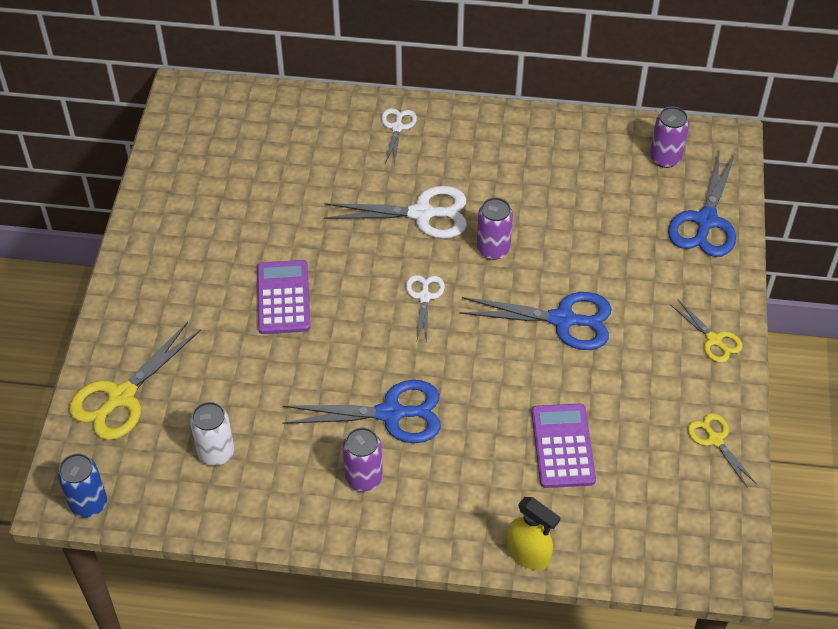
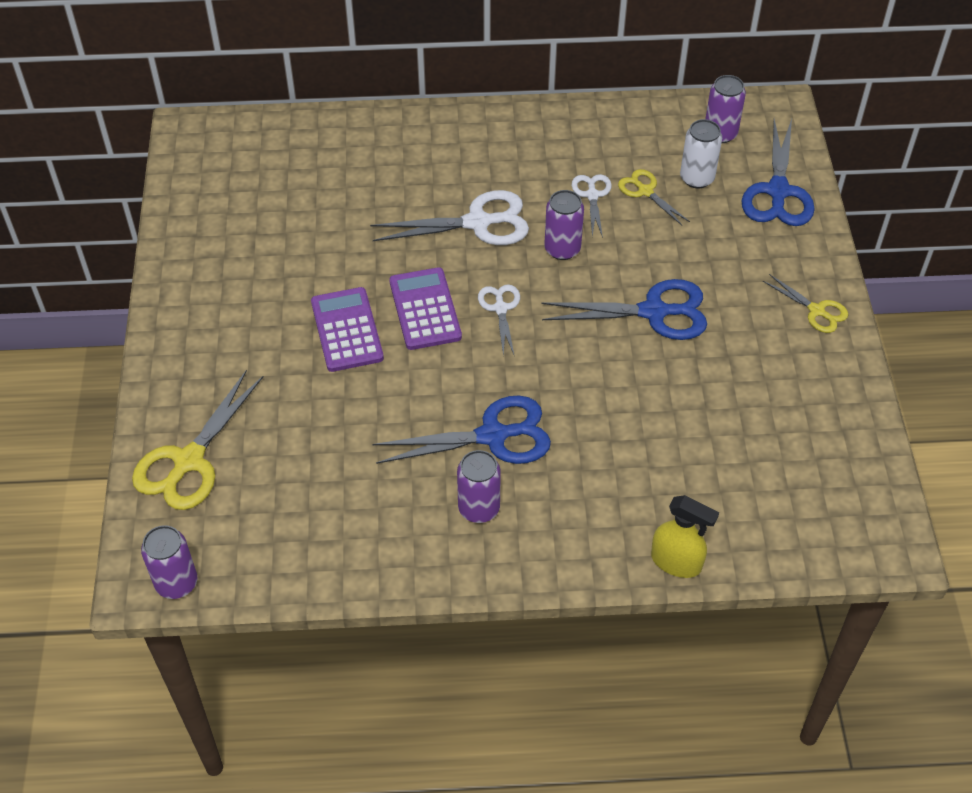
camera: 10 degrees left, 0 degrees up
(89, 503) = (176, 583): blue can -> purple can
(216, 452) = (309, 505): white can -> white can (697, 178)
(397, 127) = (430, 137): white scissors -> white scissors (592, 195)
(562, 446) = (685, 443): purple calculator -> purple calculator (425, 309)
(715, 440) = (843, 413): yellow scissors -> yellow scissors (645, 191)

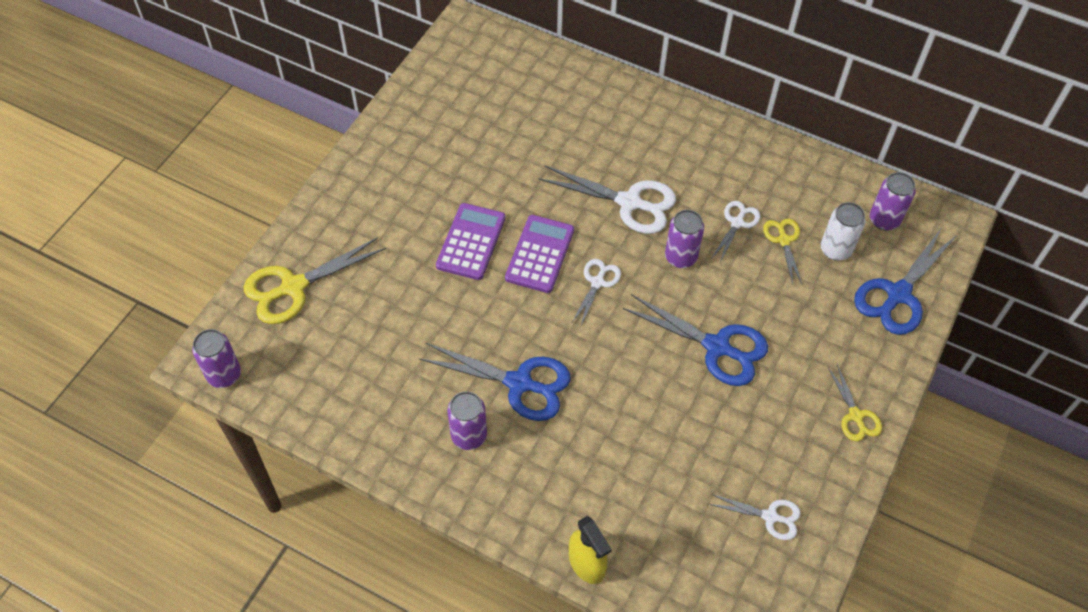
camera: 30 degrees right, 5 degrees up
(807, 433) = (770, 516): none -> white scissors

